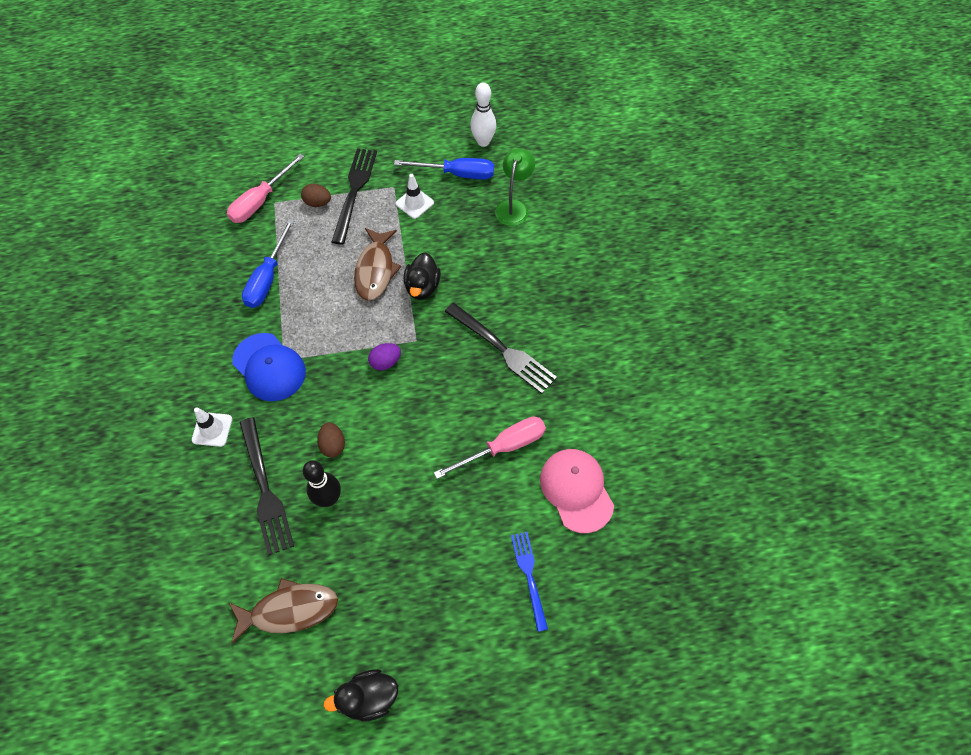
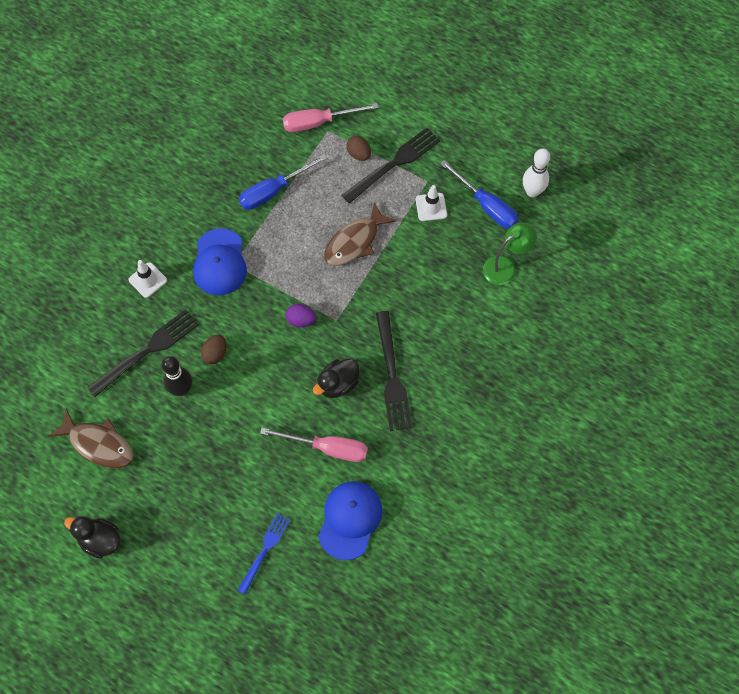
camera: 40 degrees right, 5 degrees up
(265, 490) = (147, 350): black fork -> black fork turned 150 degrees counterclockwise
(422, 287) = (377, 281): black duck -> black duck (338, 384)
(576, 490) = (350, 520): pink cap -> blue cap

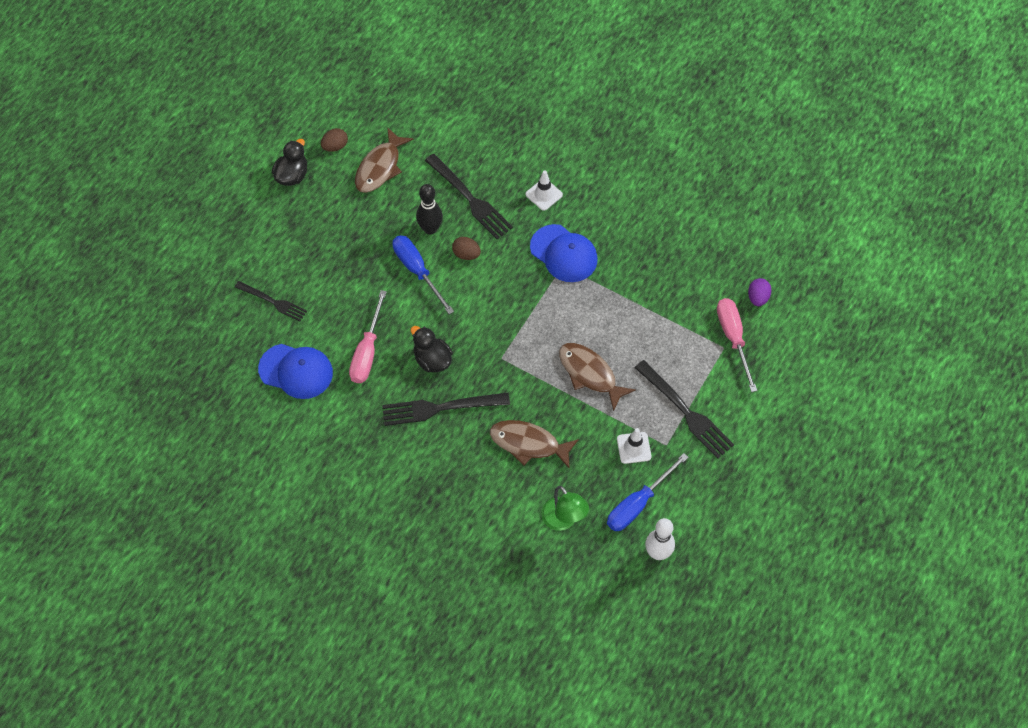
camera: 90 degrees right, 5 degrees down
(219, 262) = (564, 253): blue cap -> blue cap turned 135 degrees counterclockwise
(265, 550) = (273, 302): blue fork -> black fork
(273, 191) = (647, 298): blue screwdriver -> blue screwdriver (417, 271)
(301, 320) = (501, 326): purple egg -> purple egg (757, 298)
(359, 154) = (696, 377): brown egg -> brown egg (335, 146)
(428, 295) = (528, 443): none -> brown fish

